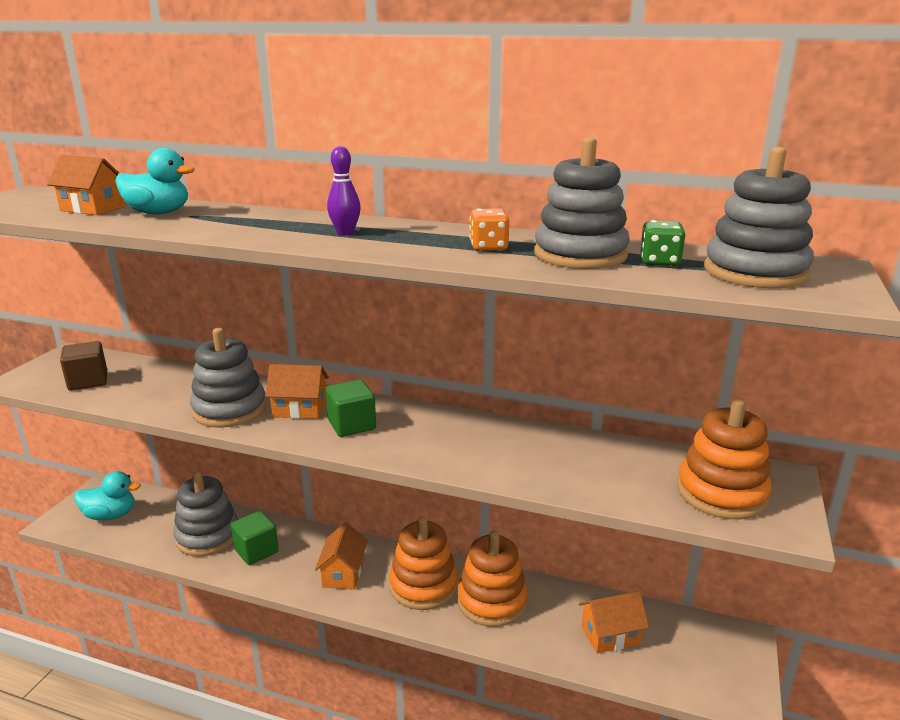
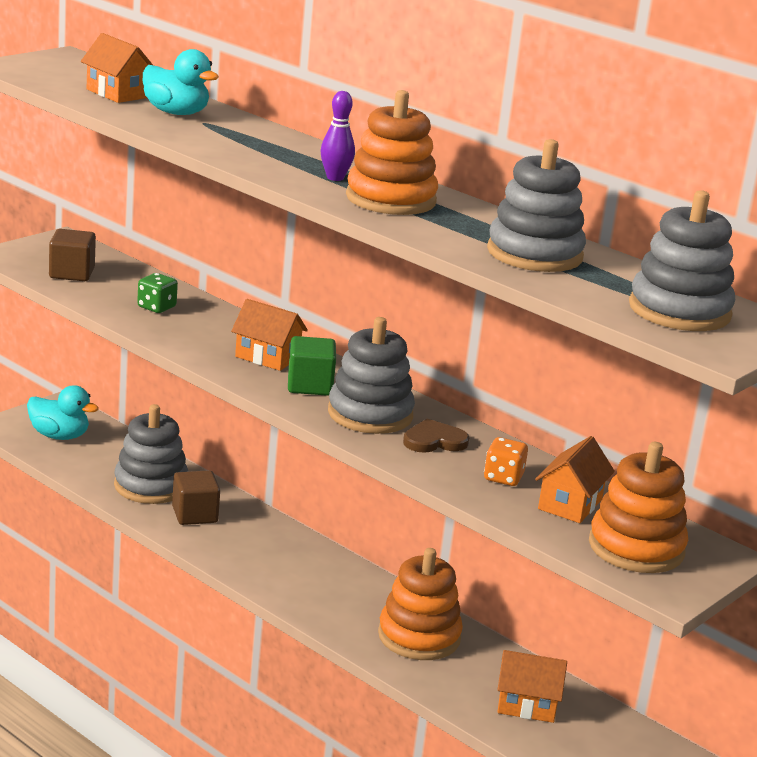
camera: 20 degrees right, 0 degrees up
(229, 410) = (196, 338): grey stacking toy -> grey stacking toy (370, 414)
(256, 551) = (195, 515): green cube -> brown cube
(343, 573) = (275, 563): orange house -> orange house (570, 504)
(423, 586) = (354, 600): orange stacking toy -> orange stacking toy (390, 199)
(487, 444) = (434, 441): none -> brown heart
(488, 247) = (455, 225): orange dice -> orange dice (503, 478)
(659, 262) = (602, 279): green dice -> green dice (156, 307)

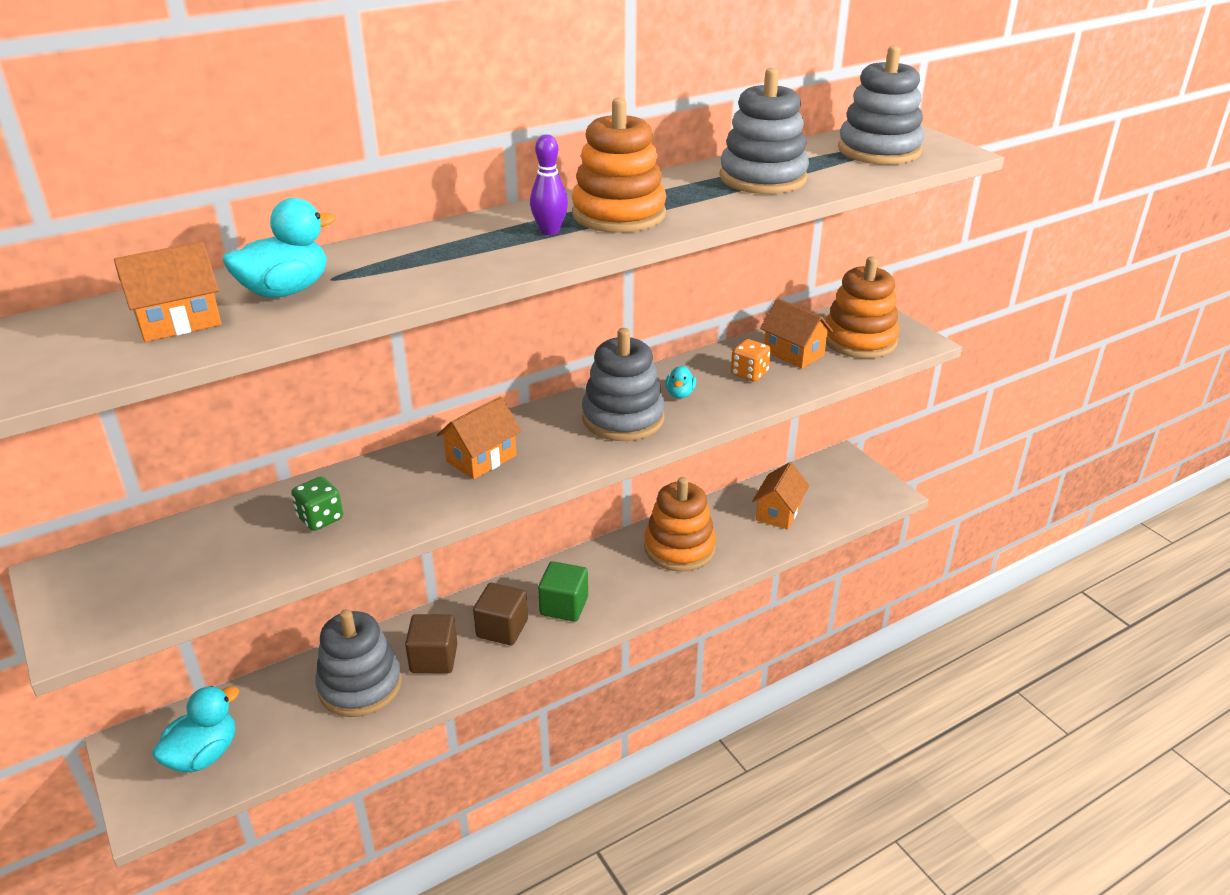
camera: 70 degrees left, 10 degrees up
(71, 273) = (178, 577): brown cube -> brown cube (502, 628)
(310, 385) = (554, 442): green cube -> green cube (564, 606)
(434, 441) = (680, 394): brown heart -> turquoise duck

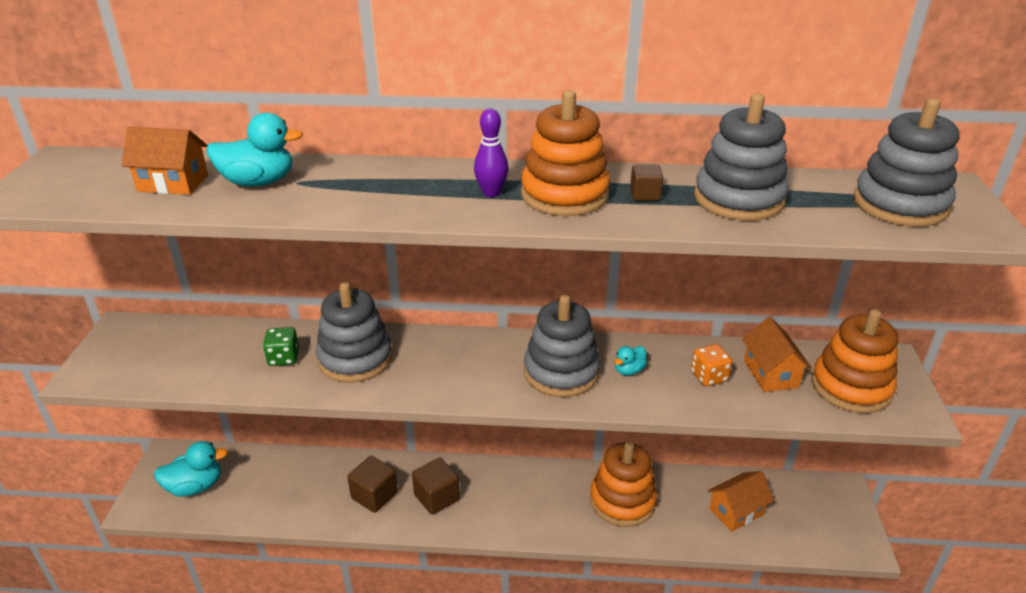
camera: 35 degrees right, 0 degrees up
(360, 685) = (315, 489): grey stacking toy -> grey stacking toy (355, 359)
(481, 458) = (426, 359): orange house -> none
(564, 606) = (494, 503): green cube -> none
(685, 195) = (645, 195): none -> brown cube

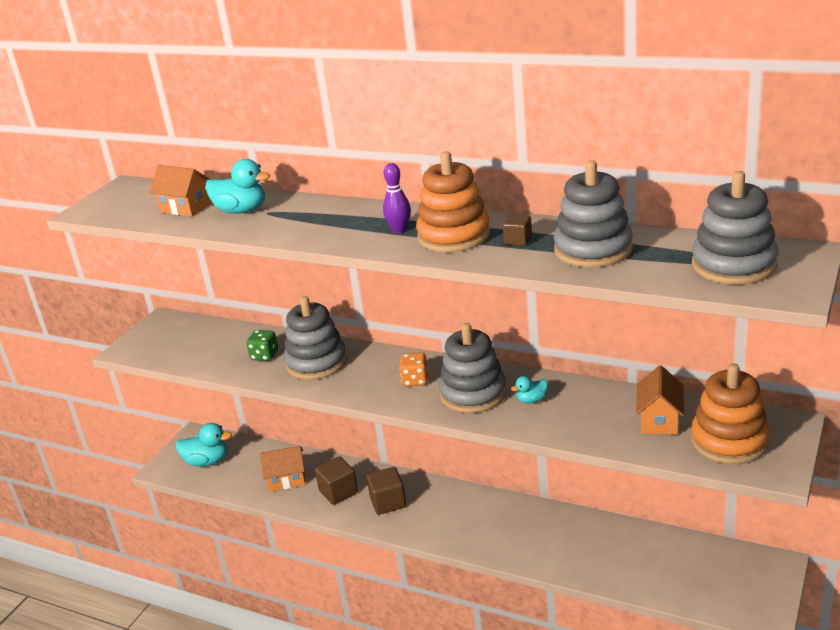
camera: 25 degrees right, 5 degrees down
(622, 501) = (549, 534): orange stacking toy -> none
(709, 377) = (600, 414): orange dice -> orange dice (415, 380)
(736, 511) = (653, 562): orange house -> orange house (287, 479)

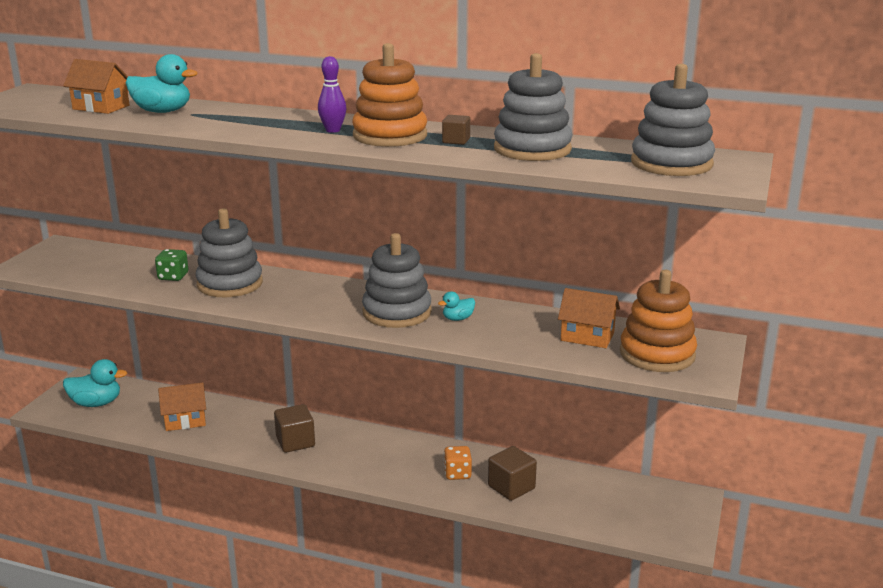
camera: 10 degrees left, 5 degrees down
(338, 492) = (242, 432): brown cube -> brown cube (511, 487)
(415, 380) = (336, 300): orange dice -> orange dice (457, 473)
(659, 420) = (587, 336): orange house -> orange house turned 75 degrees counterclockwise

